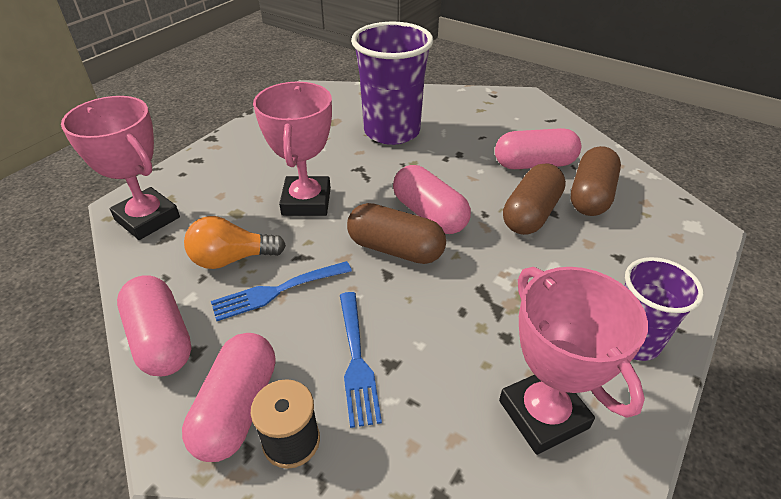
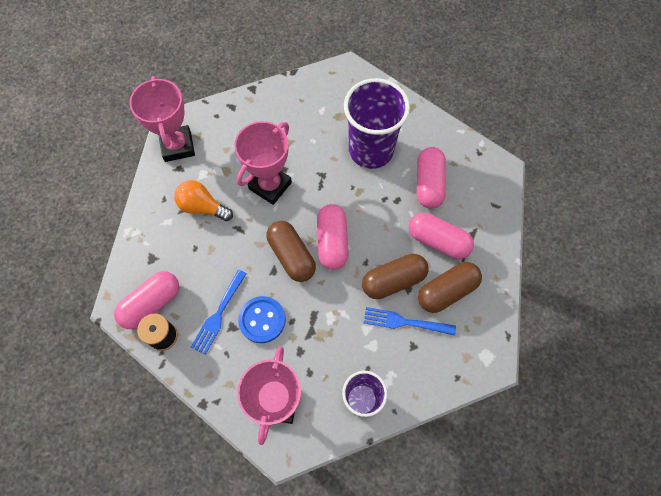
camera: 35 degrees right, 25 degrees up
(161, 339) = (141, 241): pink capsule -> pink capsule (428, 184)
(276, 291) = (210, 245): blue fork -> blue fork (404, 322)
(423, 332) = (262, 320): none -> blue button

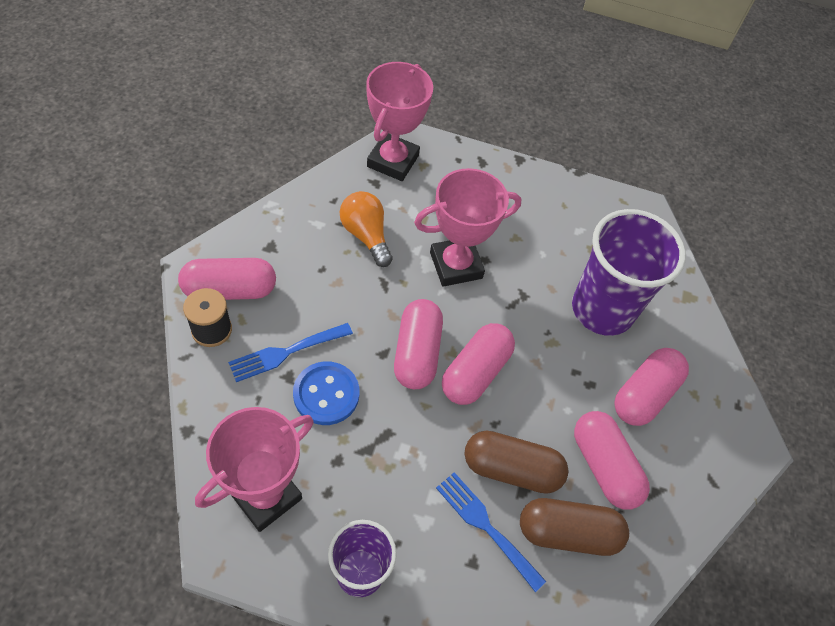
camera: 30 degrees right, 10 degrees down
(291, 256) = (416, 353): brown capsule -> pink capsule

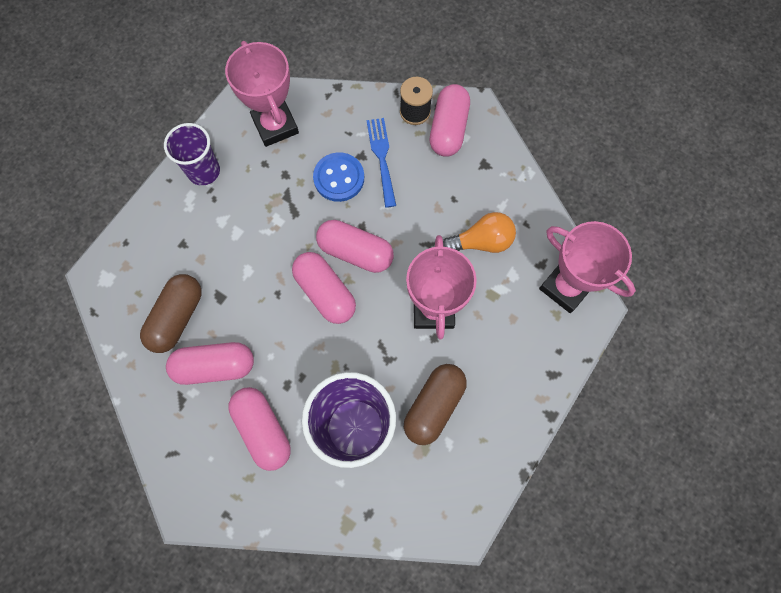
camera: 115 degrees right, 15 degrees up
(485, 526) = (203, 260): blue fork -> none
(511, 469) = (238, 293): brown capsule -> brown capsule (434, 406)

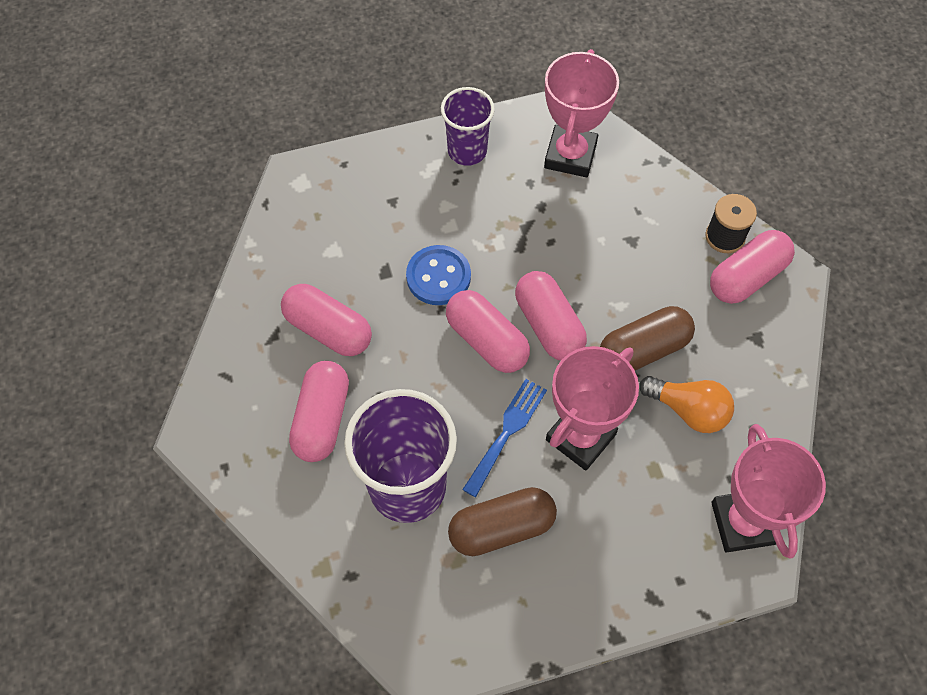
camera: 40 degrees right, 10 degrees down
(177, 317) = (332, 261): brown capsule -> brown capsule (643, 349)
(325, 292) = (486, 341): pink capsule -> pink capsule turned 45 degrees counterclockwise
(339, 178) = (591, 246): blue button -> blue button (438, 276)
(381, 158) = (651, 256): blue fork -> blue fork (507, 432)

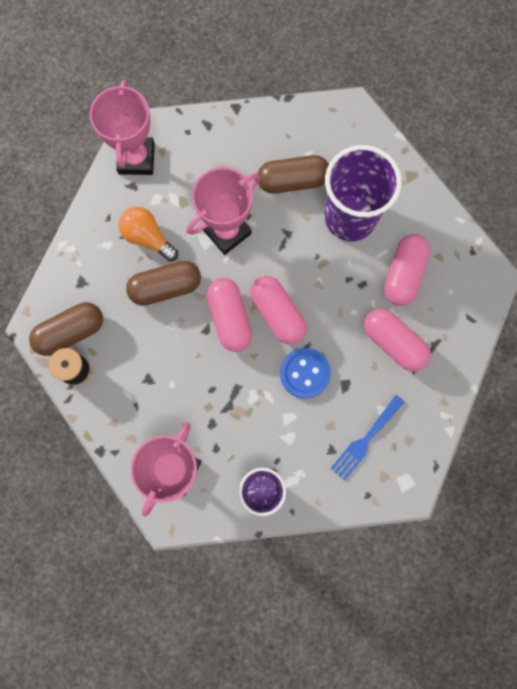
camera: 170 degrees left, 15 degrees up
(507, 432) = (276, 243): blue fork -> blue fork (365, 440)
(747, 277) = (71, 332): pink capsule -> brown capsule

